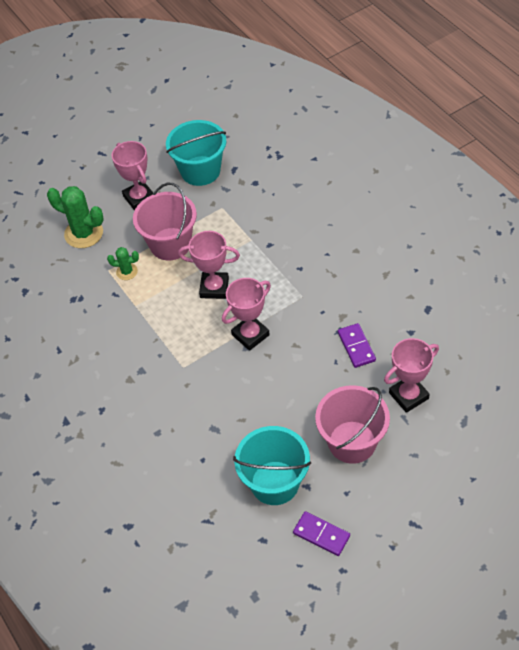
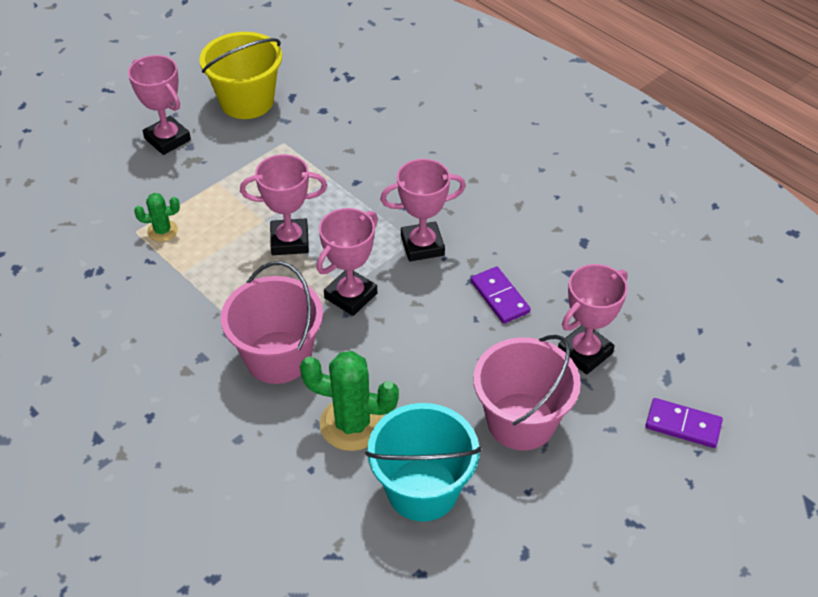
camera: 15 degrees left, 5 degrees down
(83, 233) = (94, 188): green cactus -> green cactus (352, 424)
(170, 244) = (219, 192): pink bucket -> pink bucket (278, 357)
(200, 171) = (247, 101): turquoise bucket -> yellow bucket
(308, 300) = (422, 245): none -> pink trophy
(321, 534) = (505, 554): purple domino -> purple domino (683, 425)

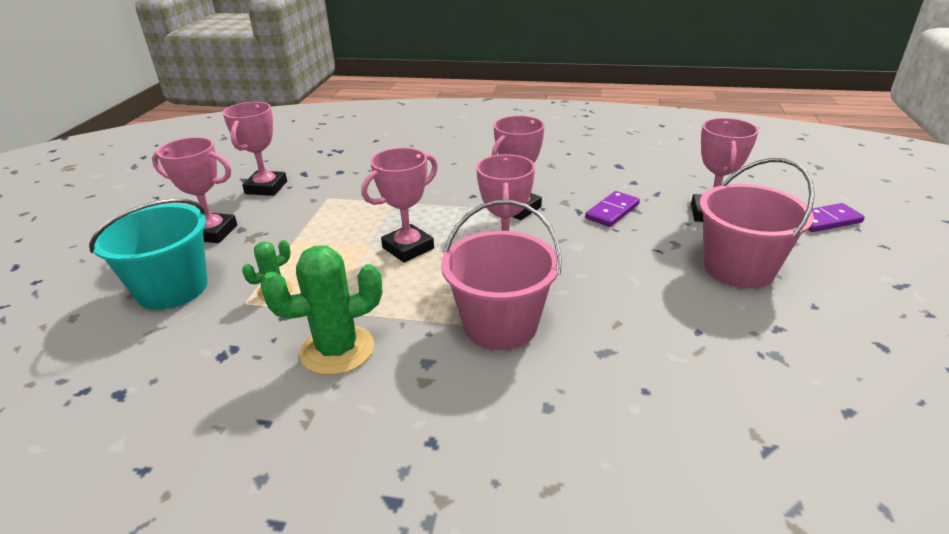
camera: 35 degrees left, 15 degrees down
(247, 101) = (266, 188): yellow bucket -> pink trophy
(352, 424) = (628, 337): green cactus -> green cactus (337, 350)
(422, 489) = (749, 349): turquoise bucket -> turquoise bucket (172, 289)
(499, 297) = (612, 211): purple domino -> purple domino turned 75 degrees counterclockwise

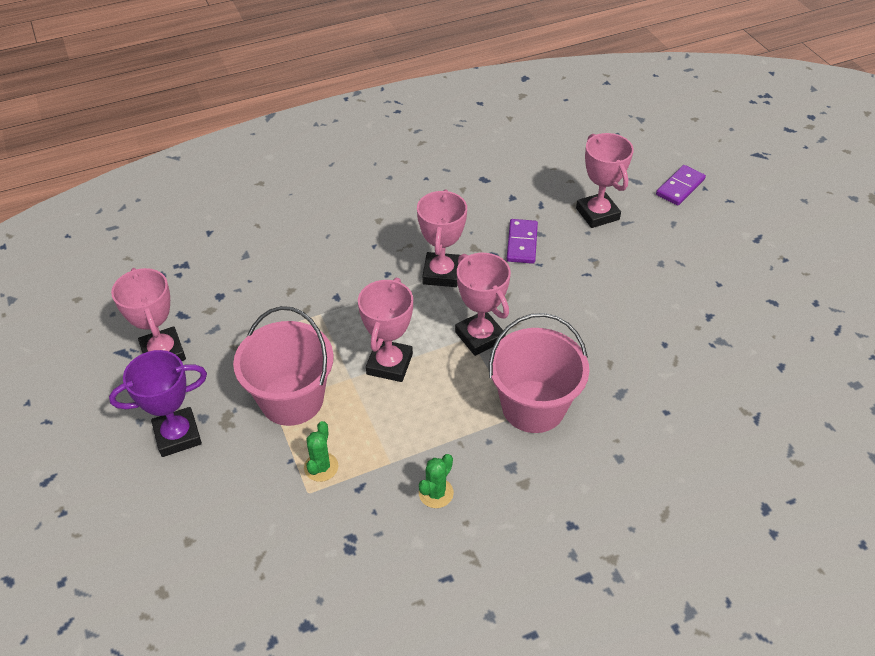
camera: 35 degrees left, 15 degrees up
(172, 289) = (221, 514): turquoise bucket -> none
(212, 232) = (177, 435): pink trophy -> purple trophy
(337, 350) = (436, 493): green cactus -> green cactus, size x0.54
(738, 268) = (653, 268): pink bucket -> pink bucket (292, 399)

